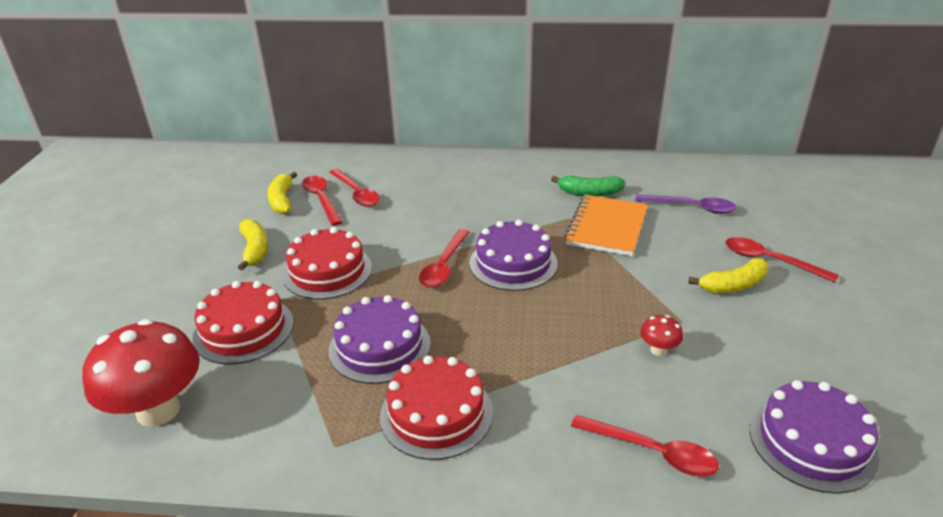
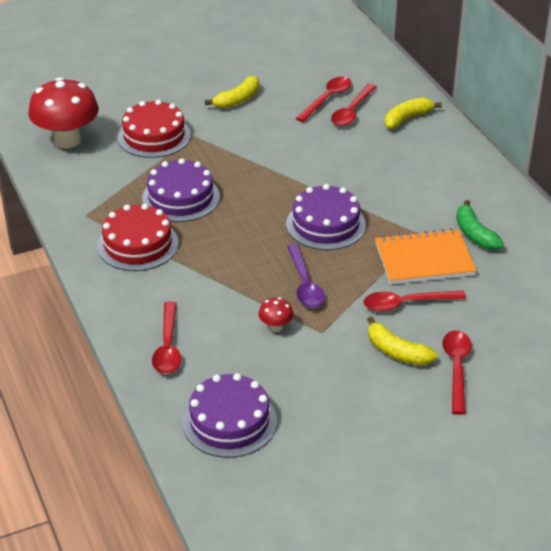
camera: 60 degrees right, 5 degrees up
(282, 200) = (309, 82): yellow banana -> yellow banana (407, 118)
(327, 271) = (240, 142): red cake -> none
(444, 266) = (292, 192): red spoon -> red spoon (406, 304)
(691, 207) = (509, 303): purple spoon -> purple spoon (305, 284)

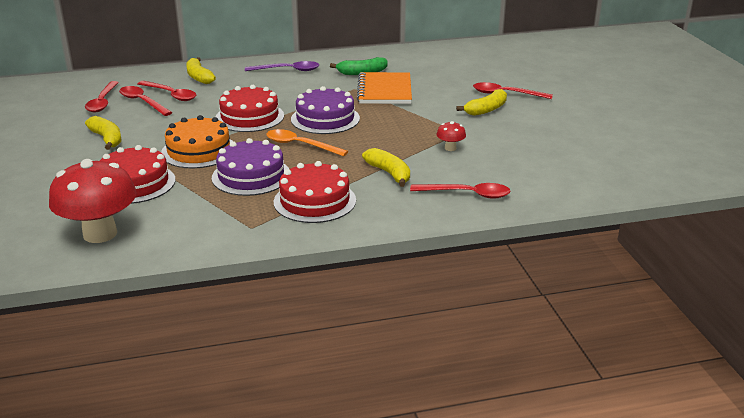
camera: 80 degrees left, 10 degrees down
(204, 286) = (389, 173): none -> yellow banana
(226, 156) = (198, 150): none -> orange cake
(229, 421) = (560, 174): purple cake -> none
(254, 217) = (300, 145): none -> orange spoon
(305, 284) = (400, 133): purple spoon -> purple spoon (288, 70)
(313, 172) = (249, 117): none -> red cake
(406, 304) = (434, 101): red spoon -> red spoon (102, 102)

